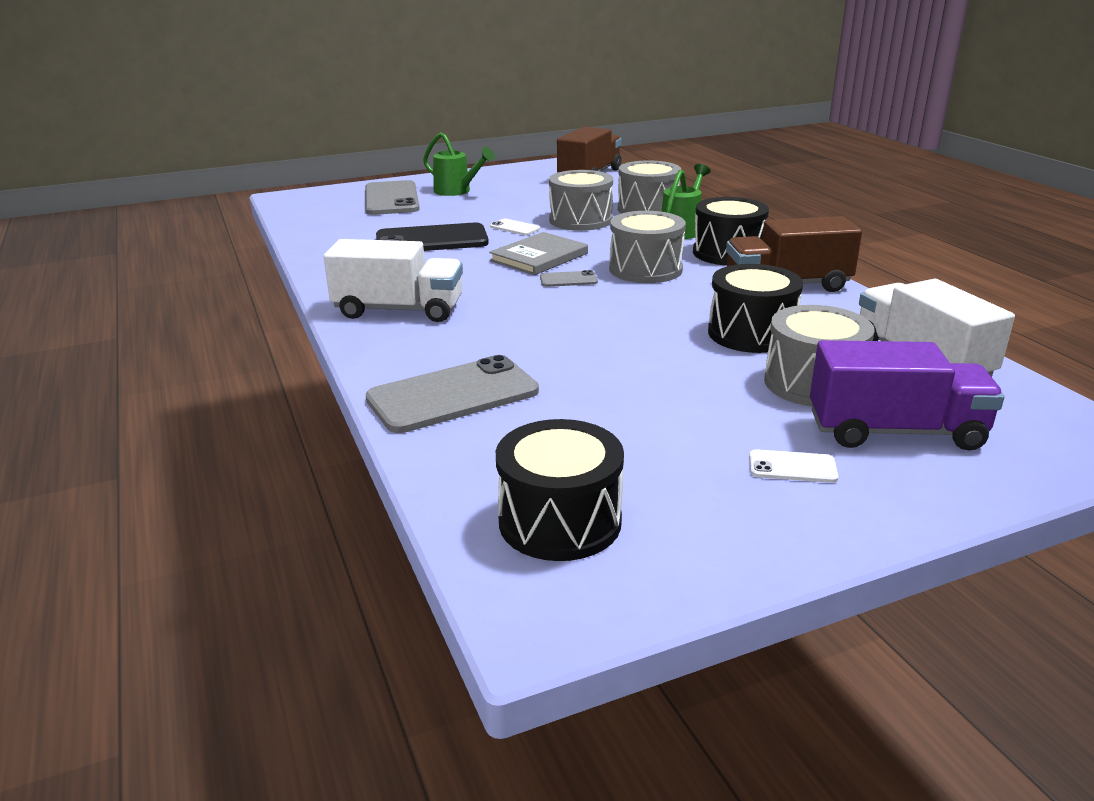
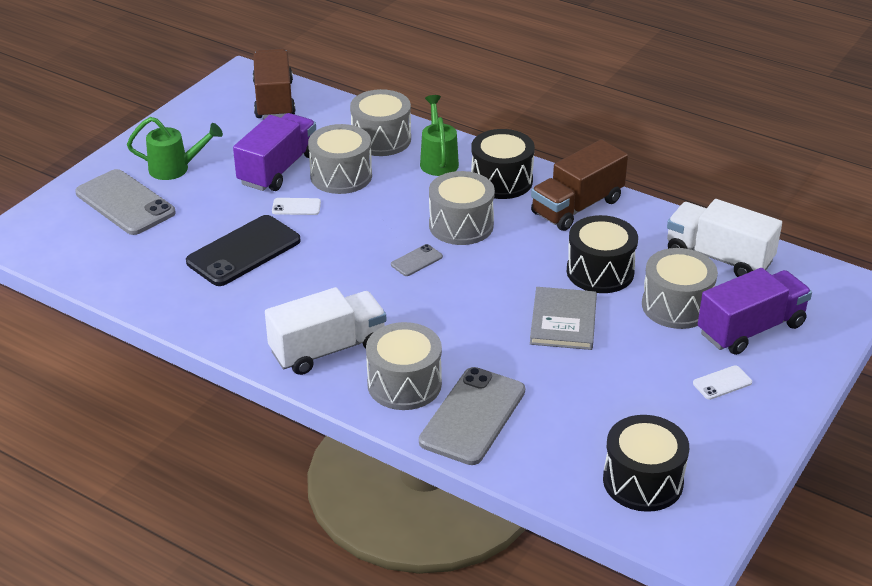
camera: 35 degrees left, 10 degrees up
(426, 352) = (404, 384): none -> grey drum
(534, 207) = (278, 169): none -> purple truck
(539, 257) = (362, 240): grey book -> grey book (563, 321)

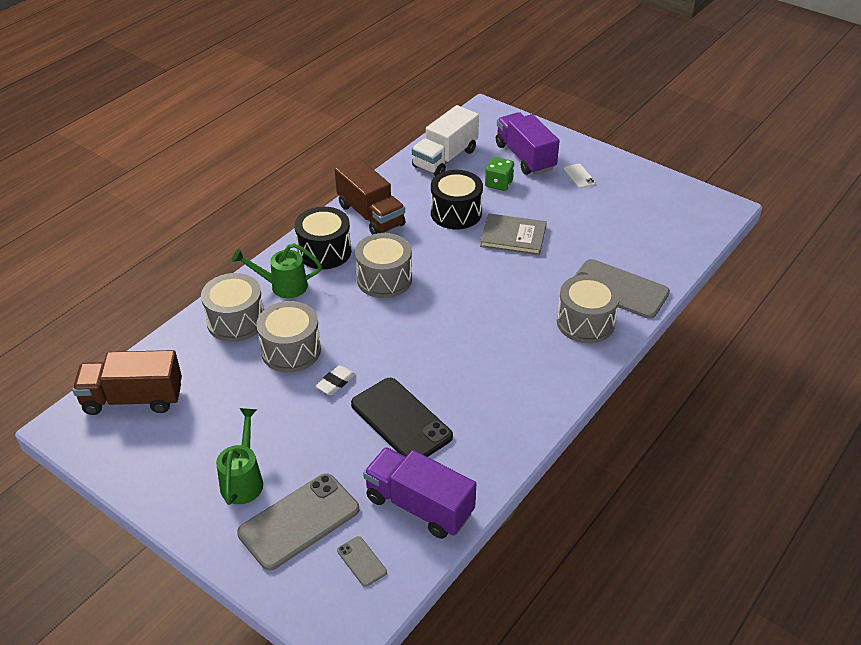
camera: 85 degrees left, 5 degrees up
(278, 169) = (267, 396): purple truck -> purple truck (419, 506)
(296, 207) = (335, 382): white phone -> white eraser
(328, 349) = (544, 365): white truck -> none
(416, 261) = (430, 307): grey phone -> grey phone (362, 561)
(643, 481) = (674, 220): black drum -> none
(676, 306) = (498, 184): grey drum -> green dice

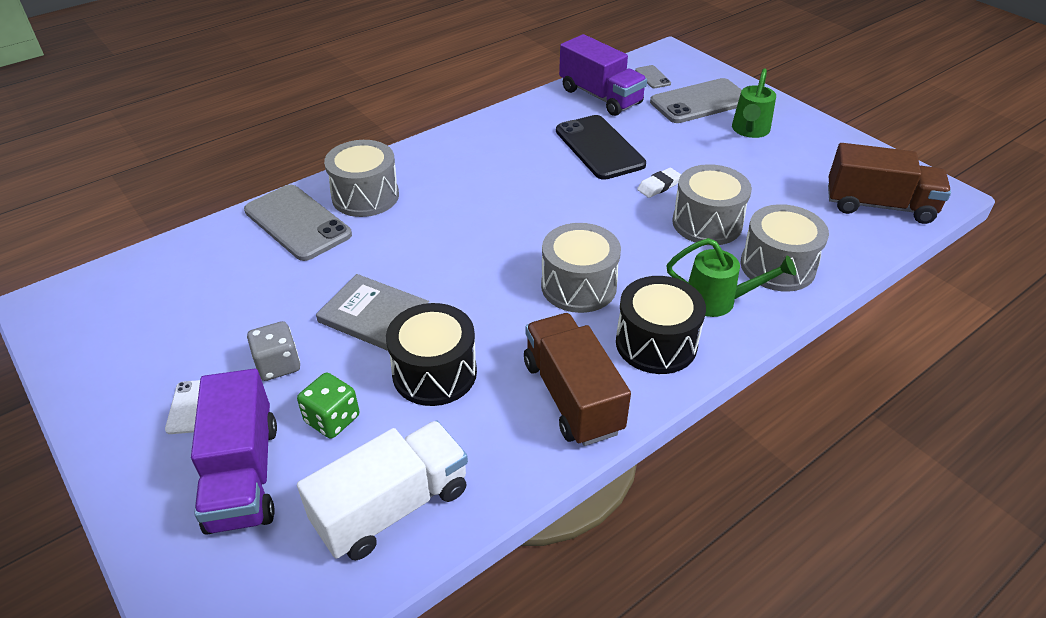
camera: 165 degrees left, 0 degrees up
(549, 201) = (278, 365): none -> grey dice

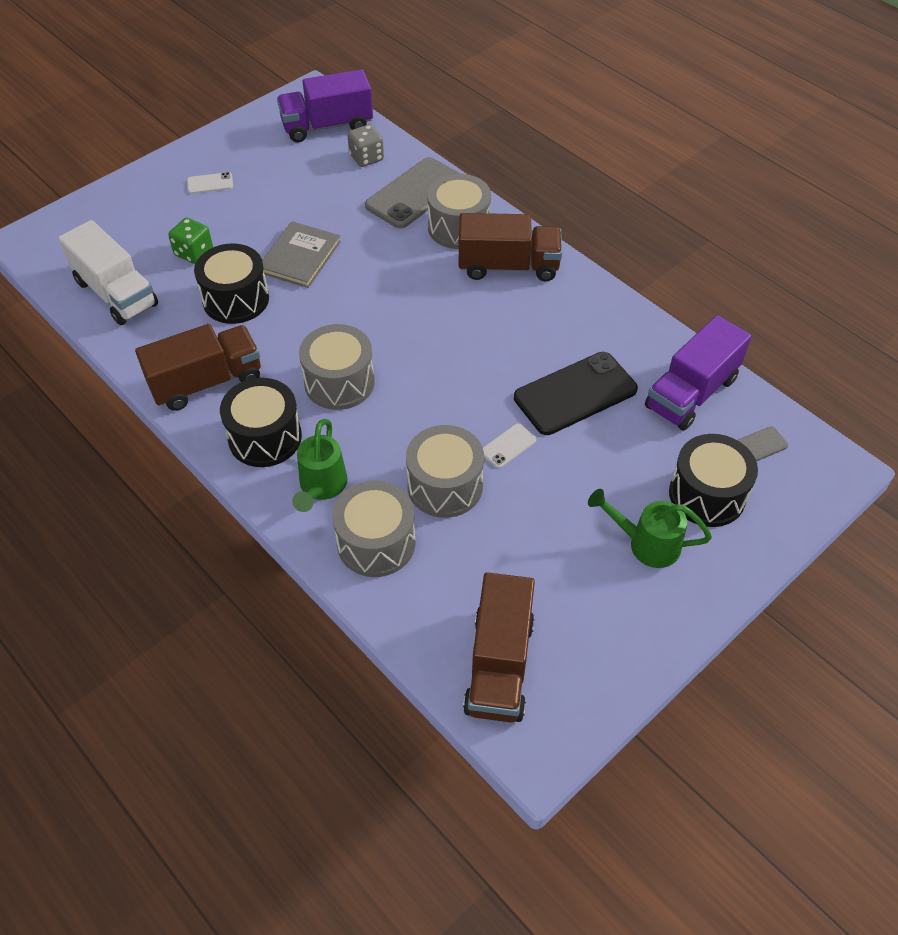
camera: 85 degrees right, 10 degrees up
(243, 475) = (150, 221): purple truck -> purple truck (327, 126)
(278, 365) = (247, 216): grey dice -> grey dice (366, 157)
(433, 170) = (508, 266): none -> brown truck
(659, 186) = (508, 446): white eraser -> white phone
(700, 102) = (707, 495): grey phone -> black drum

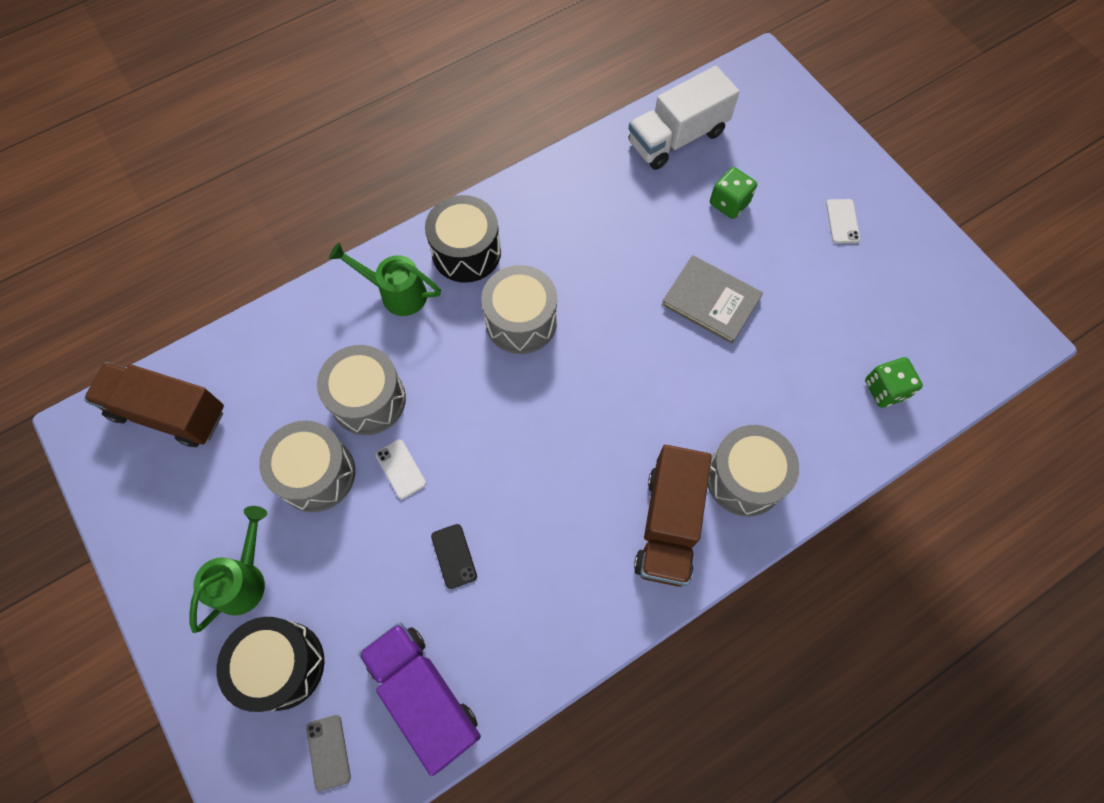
camera: 100 degrees right, 15 degrees up
(206, 382) = (545, 208): brown truck -> none
(236, 299) = (653, 237): black drum -> none
(327, 126) = (950, 351): purple truck -> none
(366, 157) = (885, 389): grey dice -> green dice
(376, 543) = (323, 331): grey drum -> grey drum (316, 474)
(415, 193) = (812, 436): grey phone -> none
(575, 394) = (454, 556): black phone -> black phone, size x0.45

